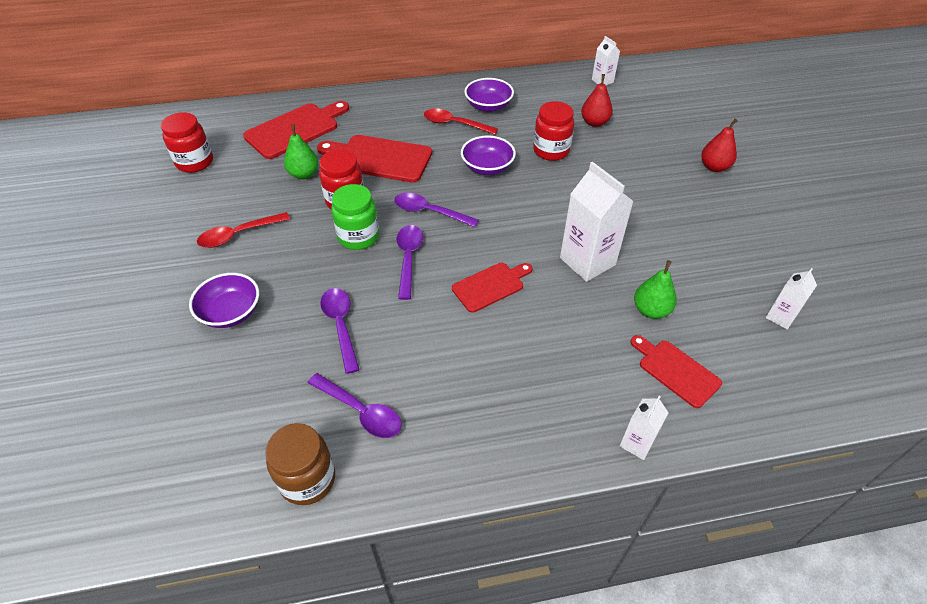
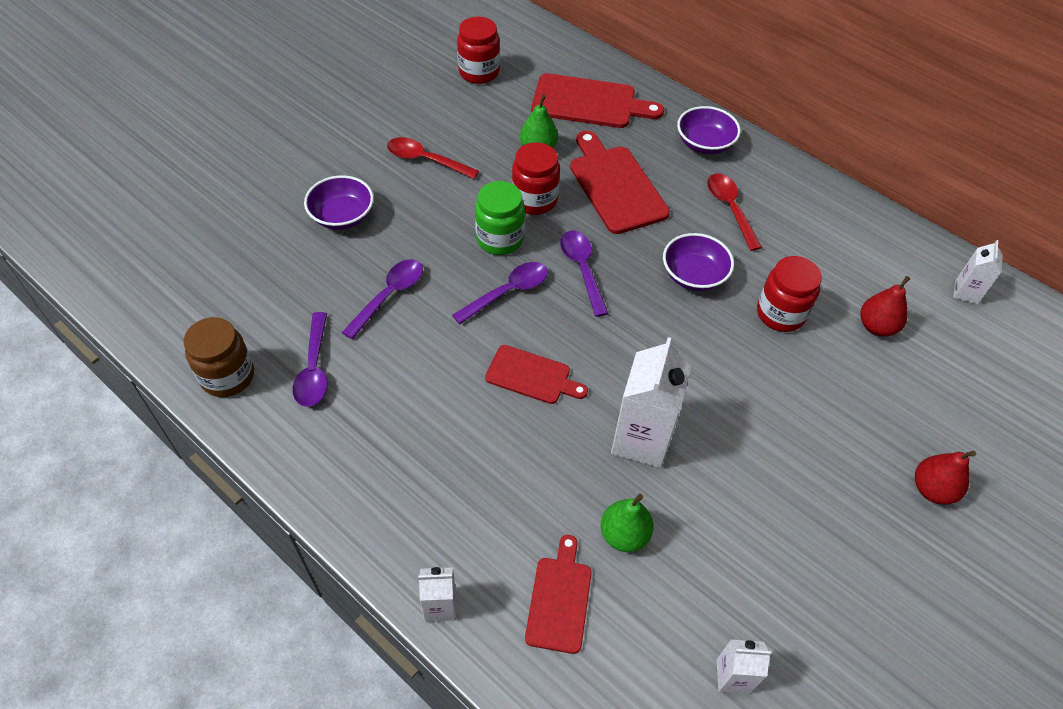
camera: 50 degrees right, 5 degrees up
(488, 106) = (792, 218): purple bowl -> purple bowl (704, 143)

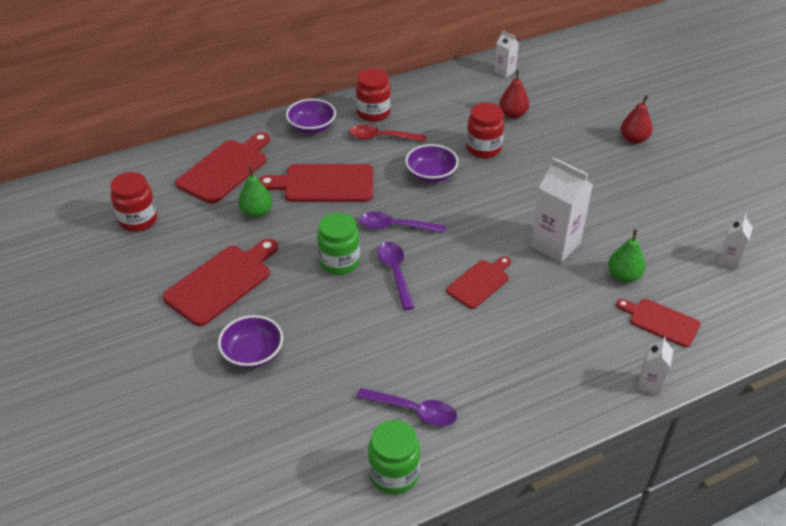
camera: 65 degrees left, 10 degrees down
(228, 376) = (394, 474): brown jar -> green jar
(389, 295) = (361, 344): purple spoon -> none
(425, 160) = (222, 282): red spoon -> red cutting board
(534, 200) = (310, 231): red jar -> red jar (373, 113)

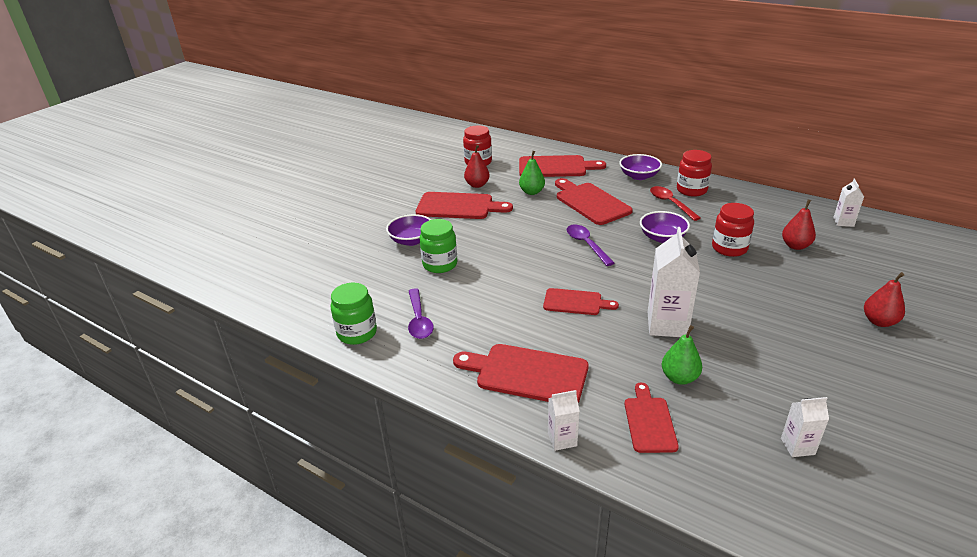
camera: 60 degrees right, 10 degrees down
(191, 245) = (477, 185): none -> red pear
(339, 262) = (524, 237): green jar -> green jar (440, 264)
(395, 273) = (540, 262): purple spoon -> none
(555, 366) = (526, 373): none -> red cutting board

